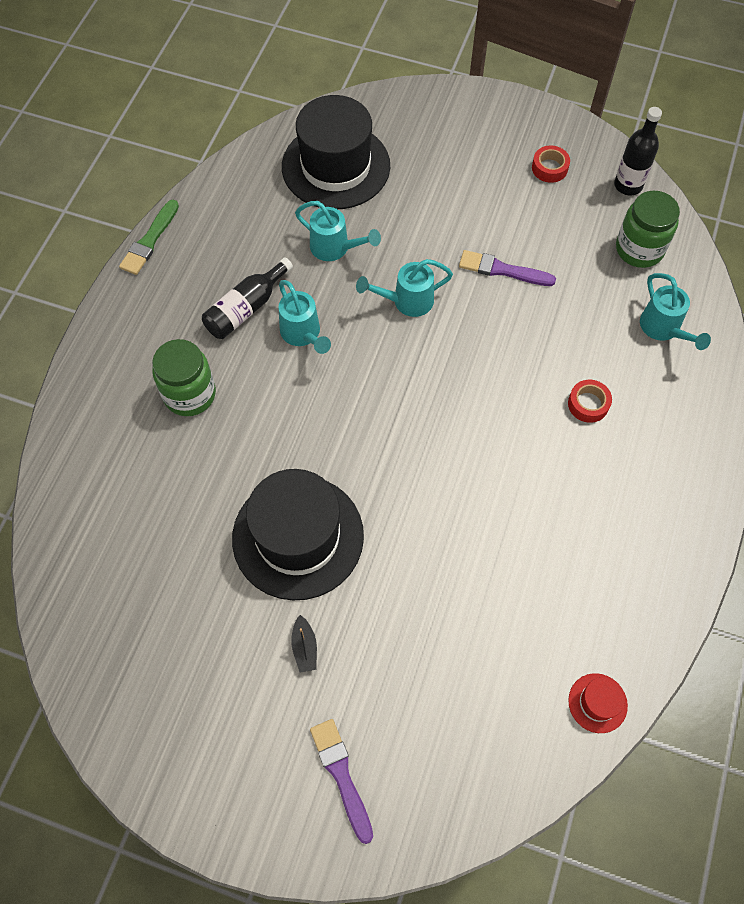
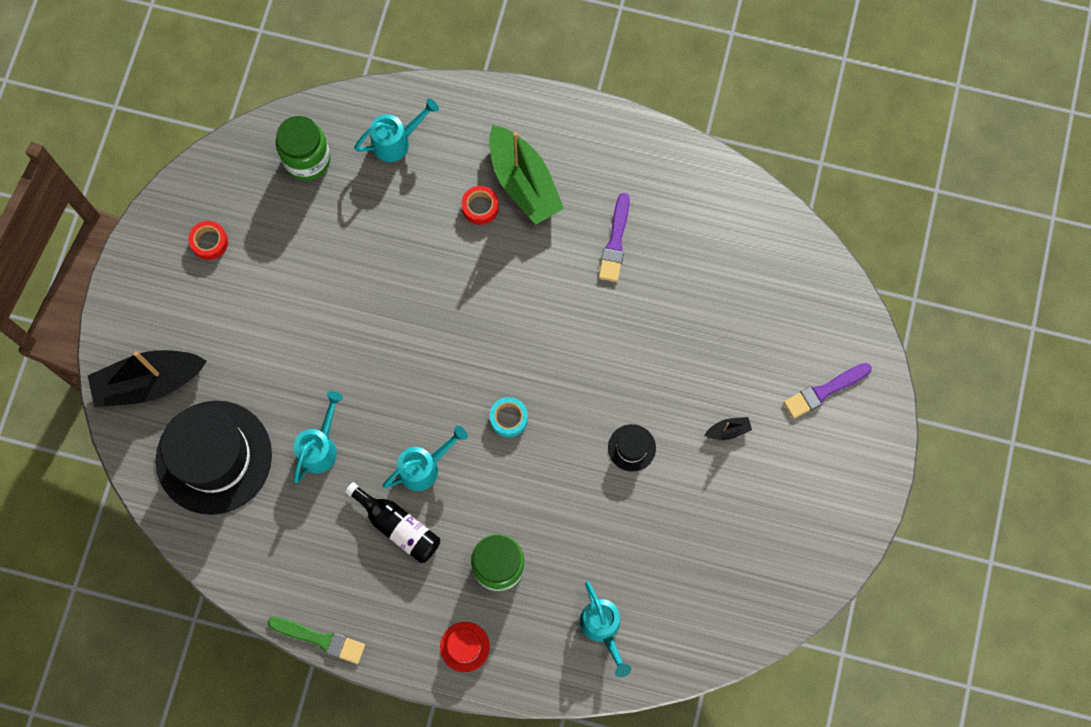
camera: 95 degrees left, 10 degrees up
(298, 536) = (631, 447): black hat -> black hat, size x0.42
(345, 415) = (508, 418): none -> turquoise tape
(407, 301) = (380, 372): turquoise watering can -> turquoise watering can (602, 628)
(412, 121) = (149, 383): none -> black boat
(502, 270) = (338, 285): purple brush -> purple brush (615, 242)
(597, 703) = (744, 202): red hat -> red hat (464, 647)
(618, 450) = (523, 182): none -> green boat
(628, 185) = (229, 168): black bottle -> none

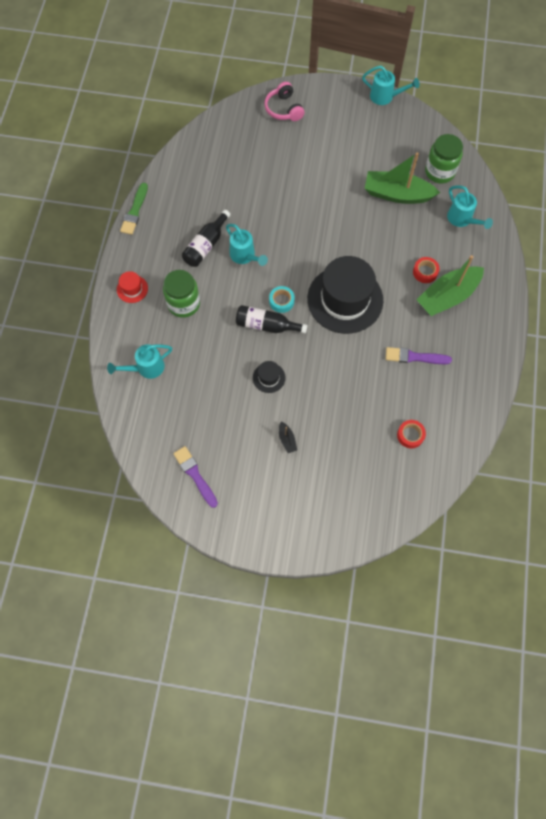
camera: 85 degrees right, 5 degrees down
(149, 383) = (283, 109): black boat -> pink headphones
(209, 242) = (376, 127): red tape -> red tape (410, 435)
(214, 457) = (241, 146): black hat -> black hat (345, 299)
(320, 447) = (252, 199): turquoise watering can -> turquoise watering can (385, 97)
(340, 227) = (397, 194): none -> green boat
(546, 444) = (266, 325): none -> black bottle
(824, 391) = (323, 505): purple brush -> purple brush (195, 475)

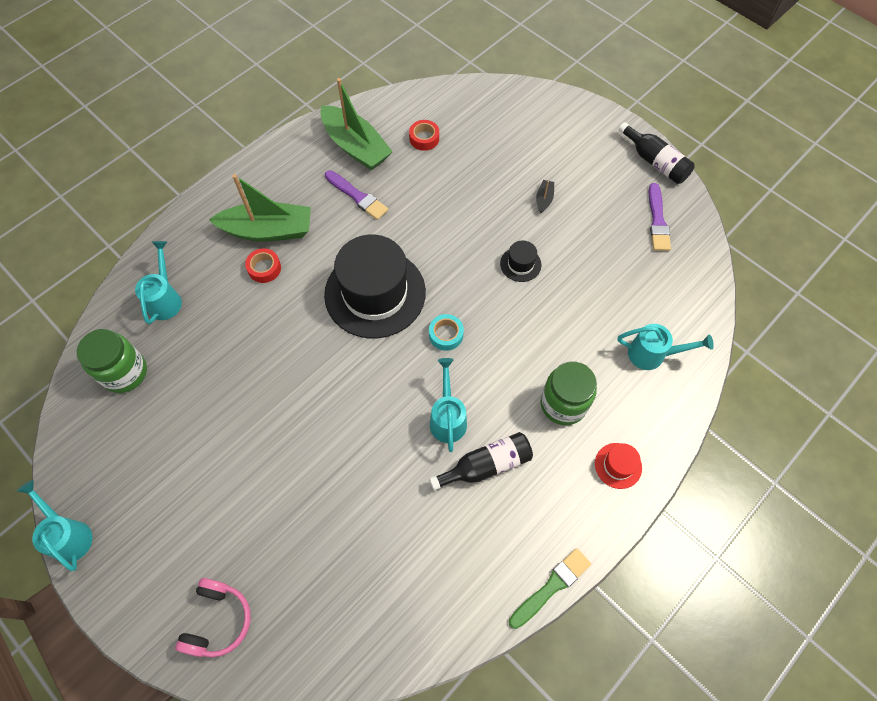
camera: 145 degrees left, 5 degrees down
(266, 325) = (483, 319): black bottle -> black bottle (655, 162)
(397, 194) = (201, 377): green boat -> green boat (355, 146)

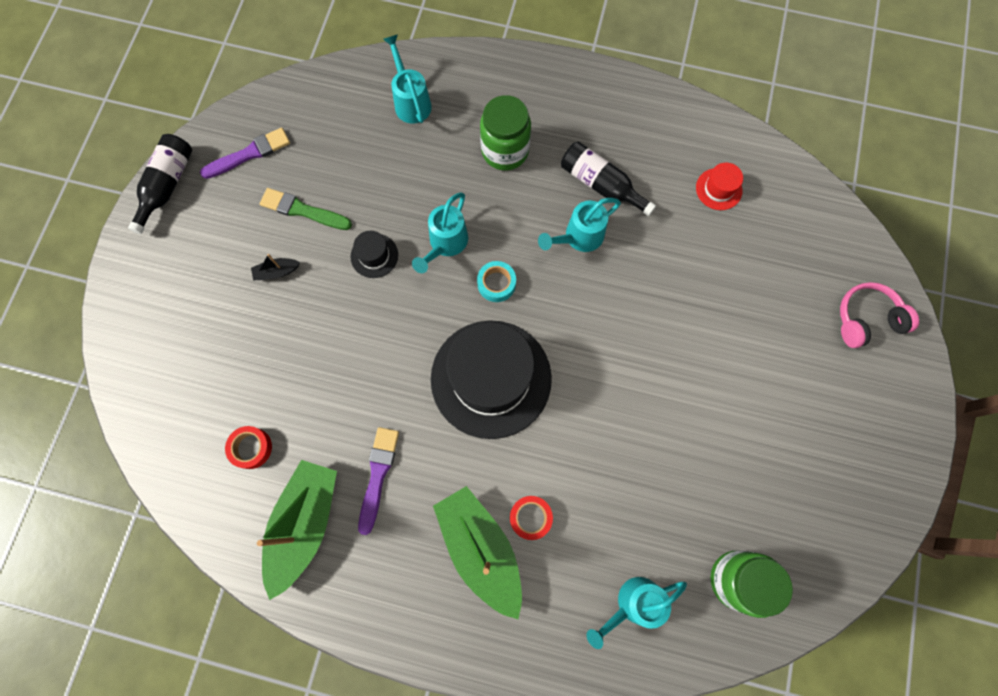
camera: 120 degrees left, 10 degrees up
(69, 535) = (905, 502): turquoise watering can -> turquoise watering can (445, 244)
(551, 586) = (664, 93): green brush -> green brush (302, 210)
(618, 465) = (534, 87): red hat -> red hat (718, 189)

